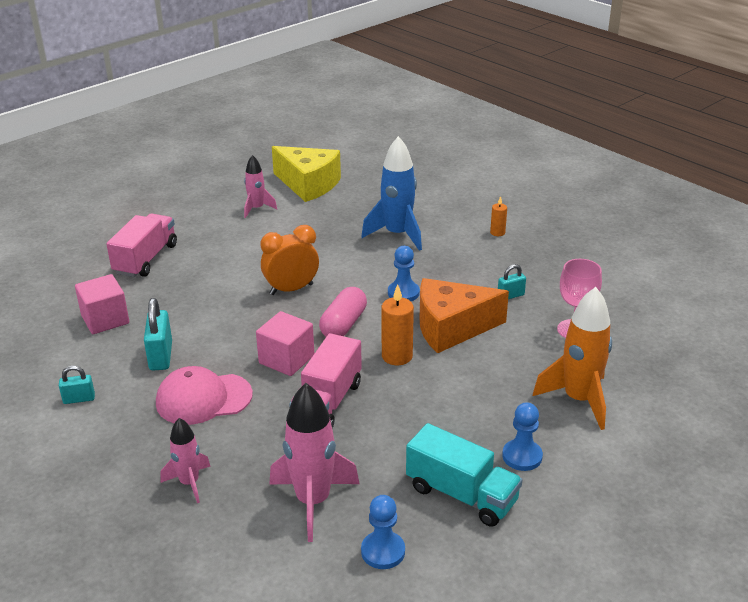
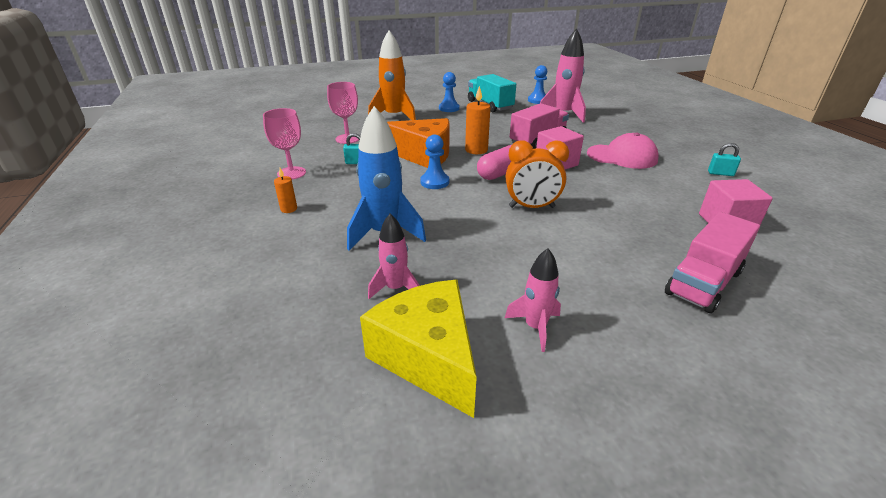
camera: 155 degrees left, 0 degrees up
(161, 356) = (659, 185): turquoise padlock -> none
(189, 483) = (630, 129): pink rocket -> pink rocket (395, 288)
(554, 265) = (291, 173): none -> pink goblet

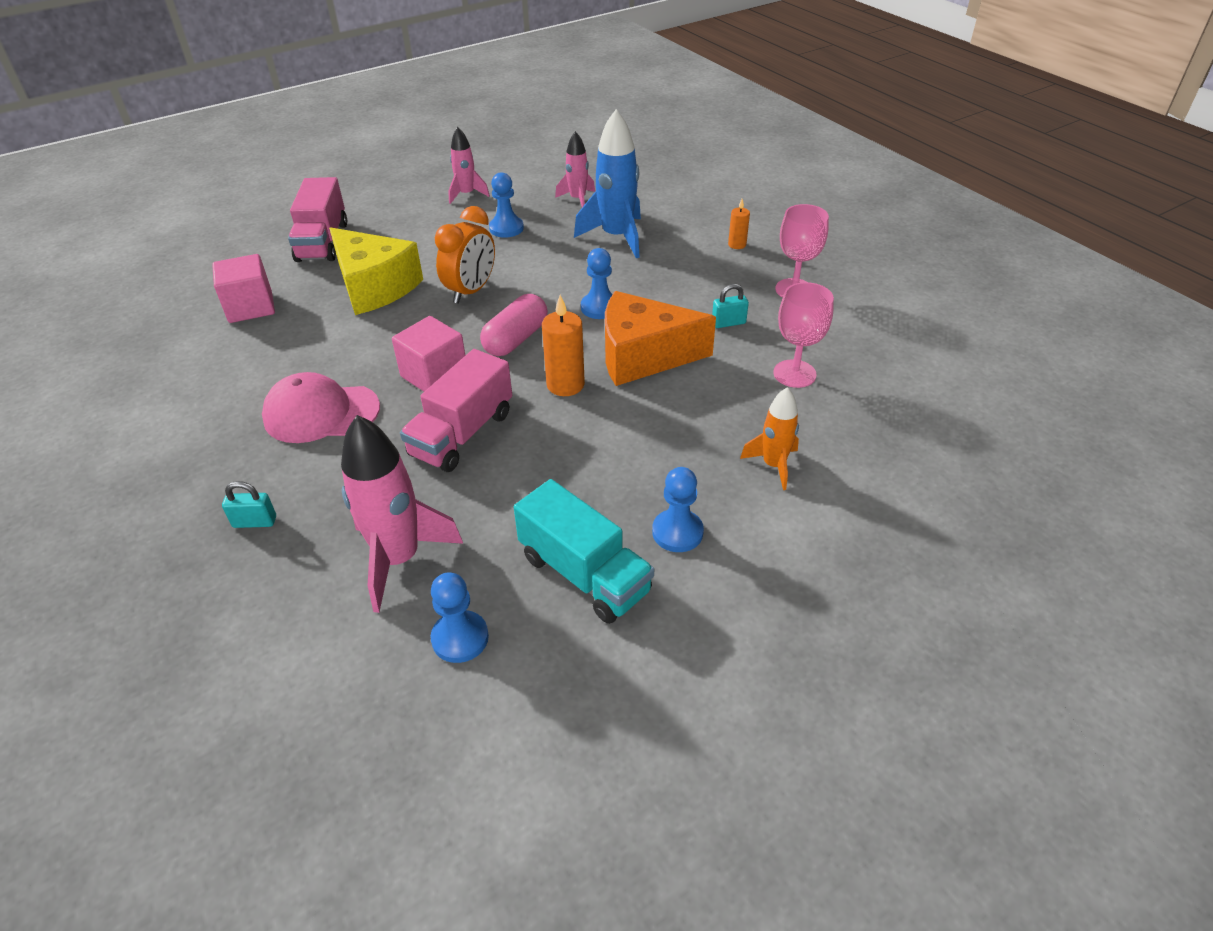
camera: 165 degrees right, 10 degrees up
(394, 117) = (773, 465): orange rocket -> orange rocket, size x0.58
(428, 357) = (535, 171): yellow cheese -> yellow cheese (374, 287)
(491, 263) = (506, 228): none -> blue pawn
(531, 207) = (471, 291): orange clock -> orange clock turned 135 degrees clockwise
(703, 283) = (322, 242): pink truck -> pink truck turned 150 degrees clockwise
(720, 173) = (183, 398): turquoise padlock -> turquoise padlock (255, 522)

